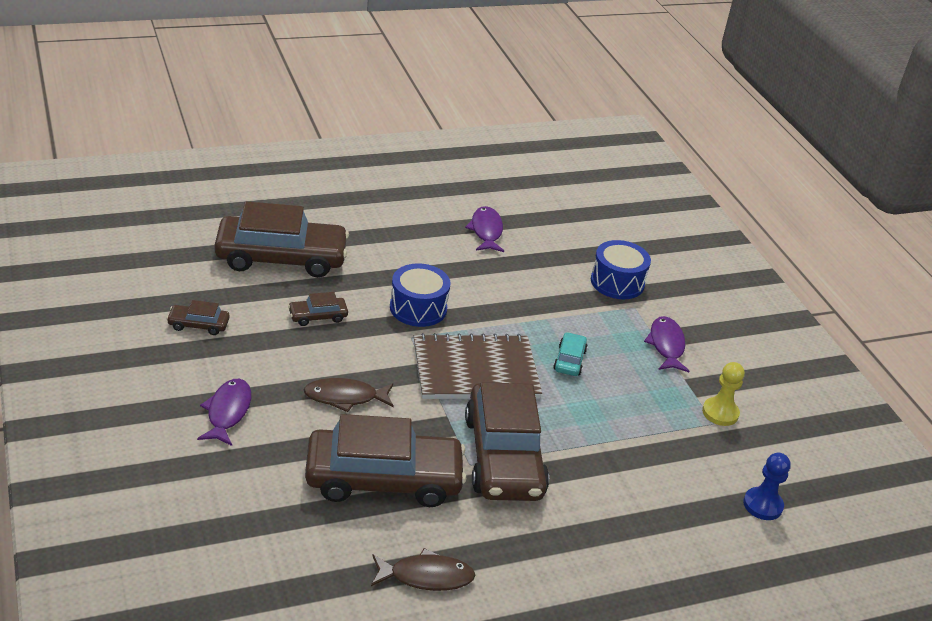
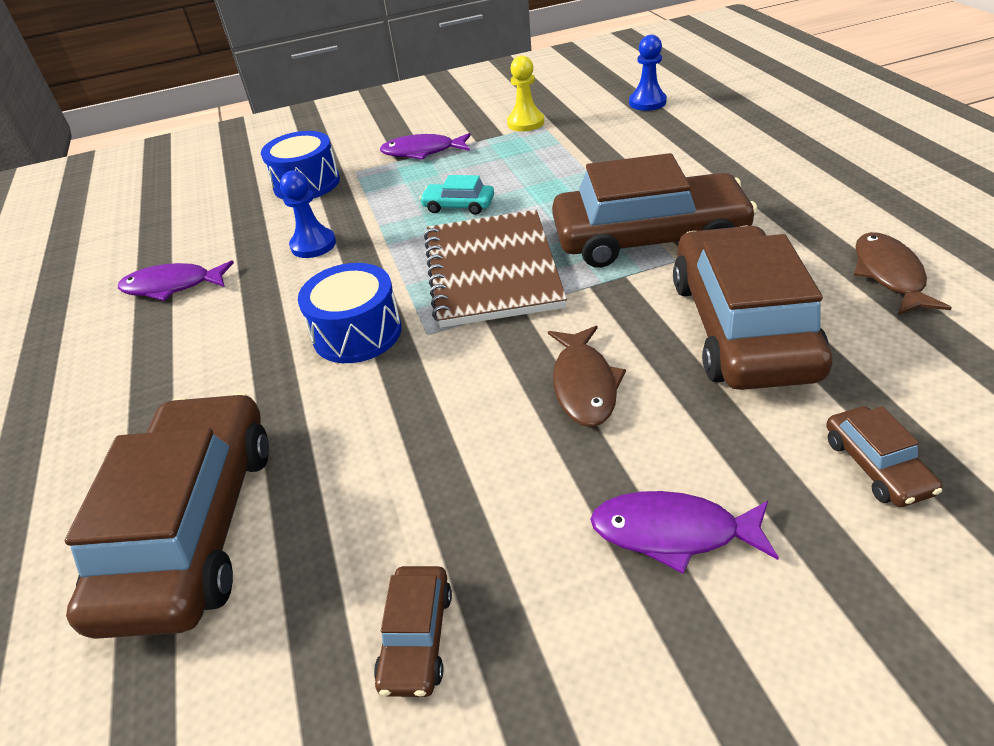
camera: 80 degrees left, 5 degrees up
(318, 316) = (381, 445): brown car -> brown car (876, 465)
(525, 288) = (313, 245): none -> blue pawn

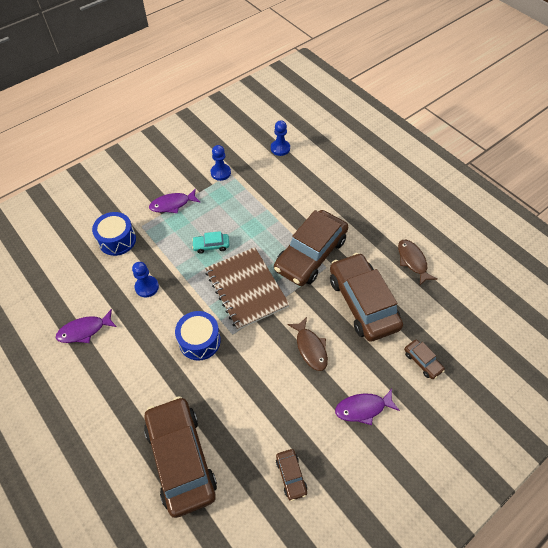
camera: 25 degrees left, 15 degrees up
(525, 123) = (220, 173): yellow pawn -> blue pawn
(648, 237) = (310, 254): brown car -> brown car turned 150 degrees clockwise

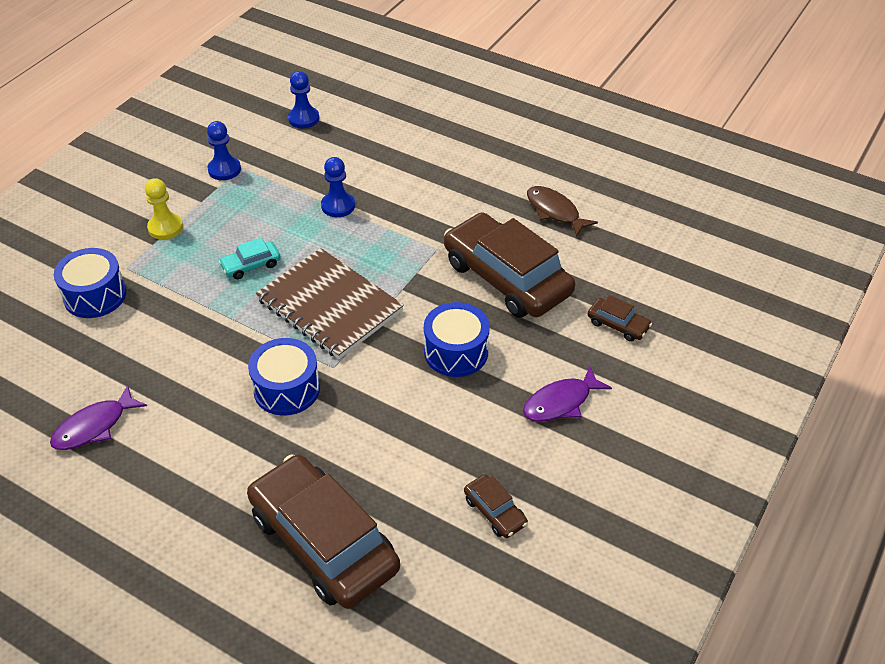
camera: 20 degrees left, 10 degrees down
(147, 287) = (172, 343): blue pawn -> blue pawn (338, 206)
(172, 204) = (165, 227): purple fish -> yellow pawn
(310, 254) = (407, 239): brown car -> none
(310, 348) = (456, 352): brown fish -> blue drum

